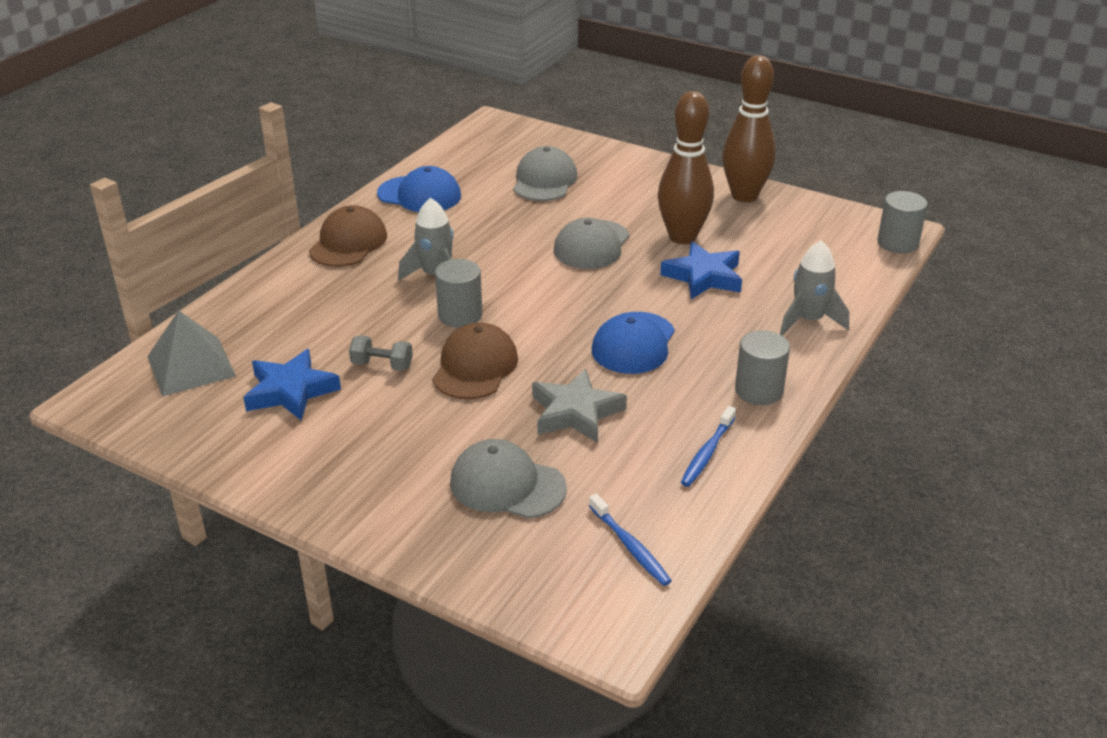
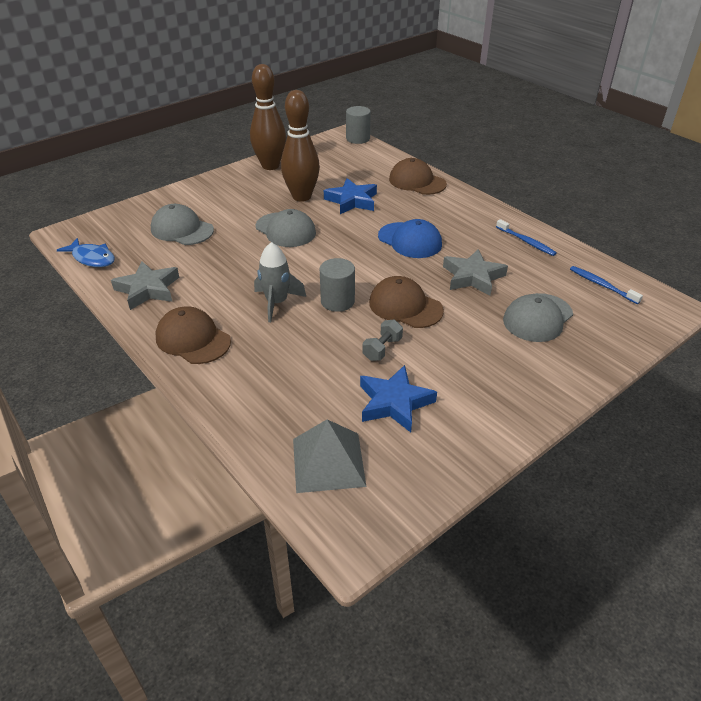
camera: 70 degrees left, 5 degrees up
(419, 195) = (148, 289): blue cap -> grey star
(456, 150) = (92, 258): none -> blue fish
(630, 546) = (602, 285): blue toothbrush -> blue toothbrush turned 120 degrees counterclockwise
(759, 390) = (475, 212): grey cylinder -> none
(808, 320) = (417, 182): grey rocket -> brown cap

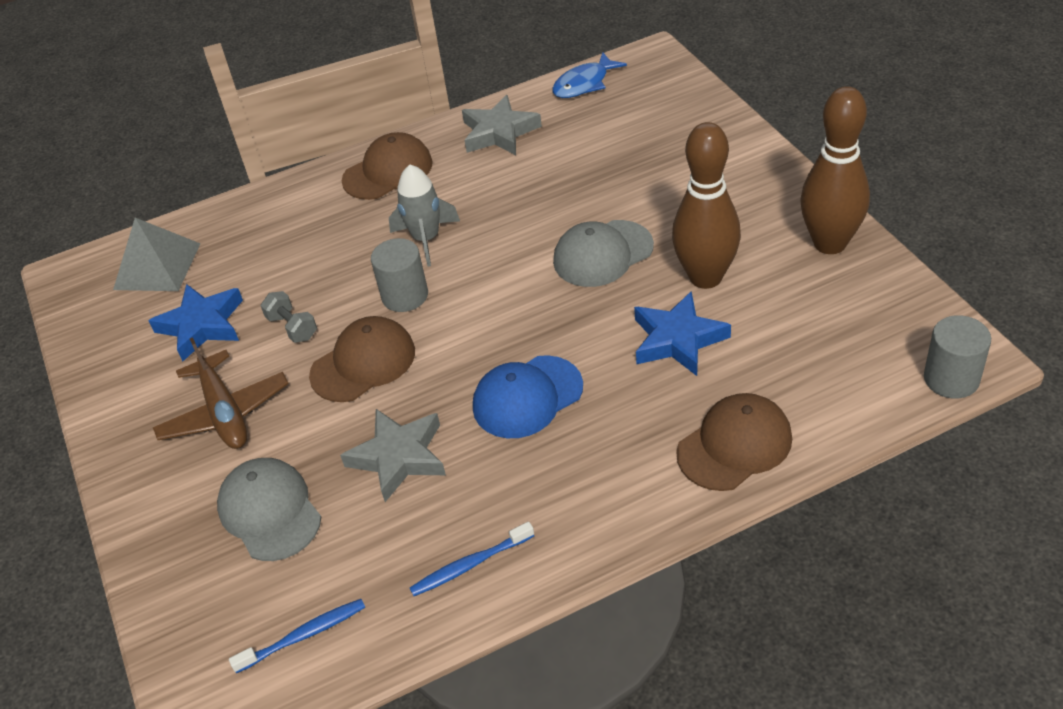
camera: 110 degrees right, 5 degrees up
(182, 229) = (633, 152): grey cap -> none
(474, 361) = (224, 412): none -> brown plane

